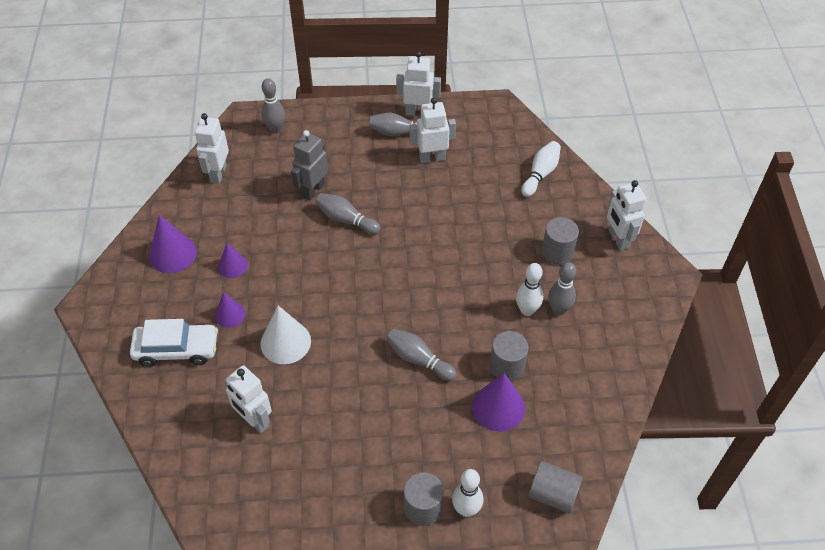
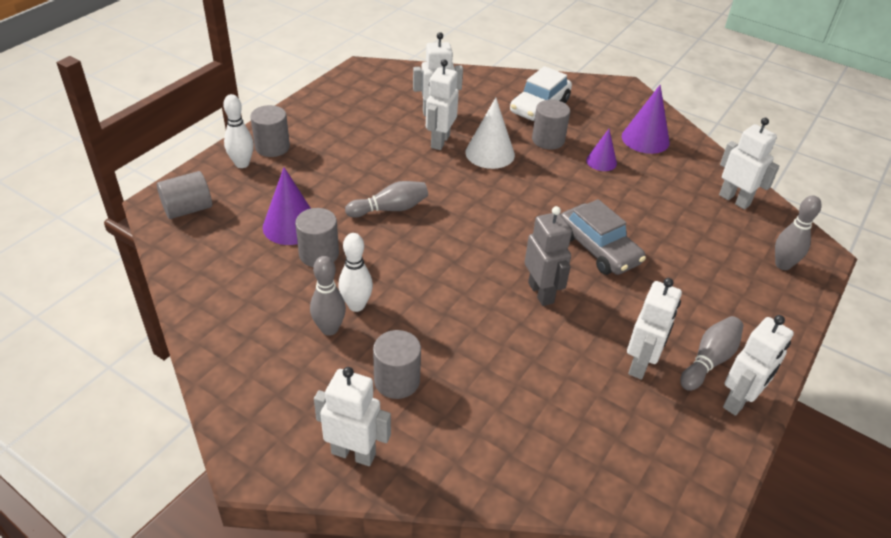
camera: 125 degrees right, 10 degrees down
(230, 315) = (548, 140): purple cone -> grey cylinder
(299, 387) = (439, 141): none -> white robot
(313, 190) = (661, 247): grey robot -> grey robot (541, 293)
(346, 220) = (598, 249): grey bowling pin -> grey car
(540, 174) = (527, 453): white bowling pin -> none

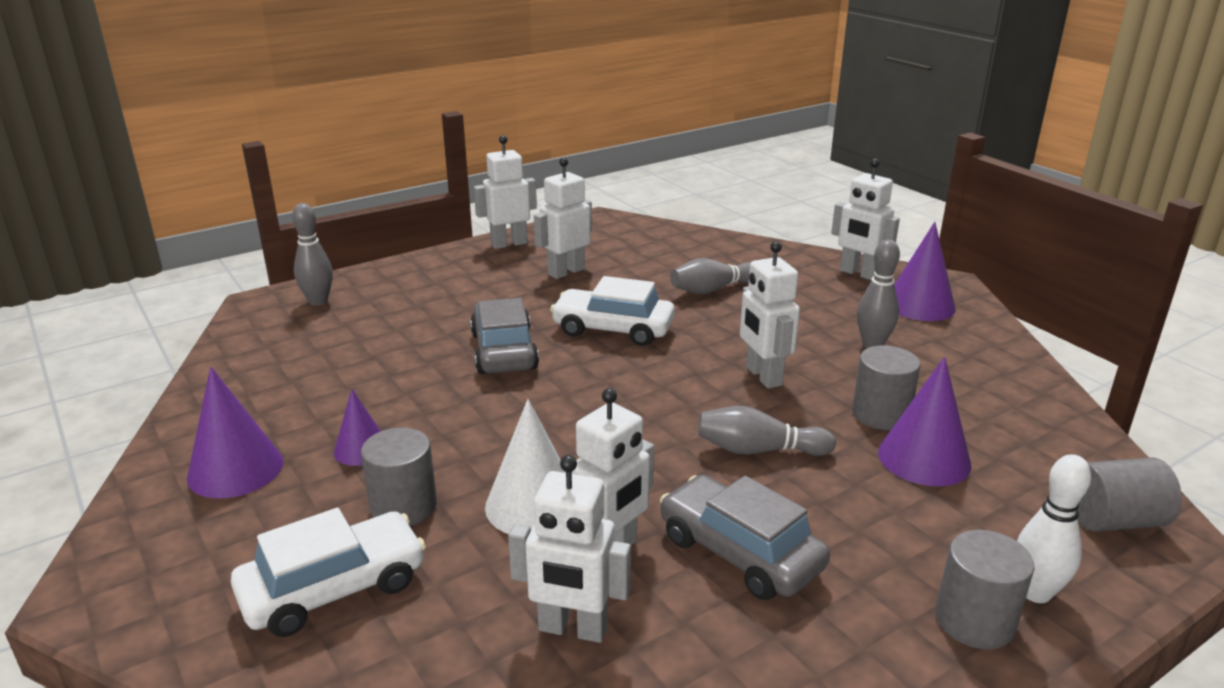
camera: 155 degrees left, 15 degrees down
(287, 406) = (919, 305): none -> purple cone
(356, 305) = (837, 357): white bowling pin -> none
(381, 153) = (739, 552): none -> grey car
(397, 381) = (807, 301): grey cylinder -> none
(541, 293) = (613, 329): grey robot -> white car
(709, 360) = (501, 264): grey bowling pin -> grey bowling pin (713, 289)
(734, 200) = (256, 363): white robot -> white robot (763, 376)

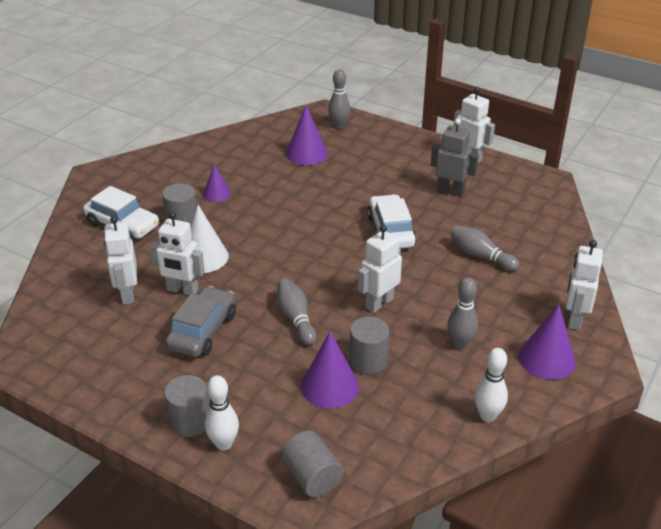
camera: 65 degrees right, 10 degrees up
(235, 469) = (182, 169): purple cone -> purple cone (306, 153)
(504, 351) = (334, 202): grey car -> none
(566, 272) = (450, 191): white robot -> grey robot
(1008, 363) = (487, 415): none -> white bowling pin

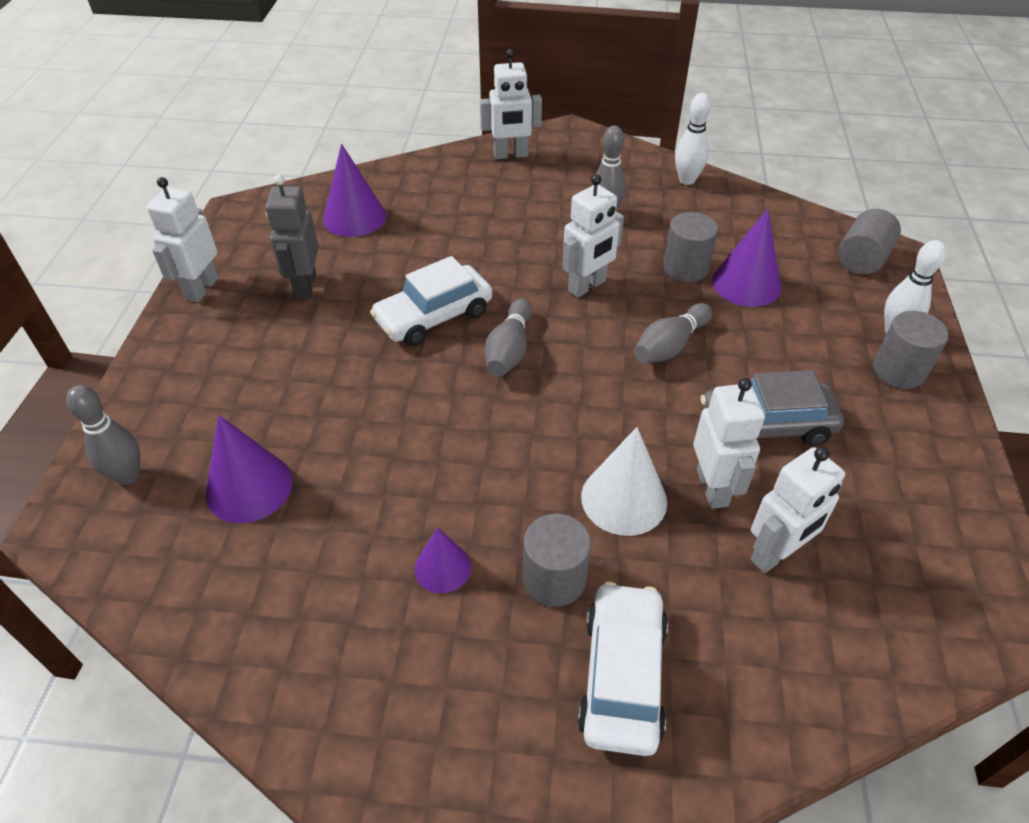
camera: 115 degrees left, 10 degrees up
(379, 303) = (587, 286): white robot -> white robot turned 60 degrees counterclockwise
(481, 256) = (442, 231): grey bowling pin -> grey bowling pin (509, 350)
(546, 359) = (582, 161): purple cone -> purple cone (354, 217)

